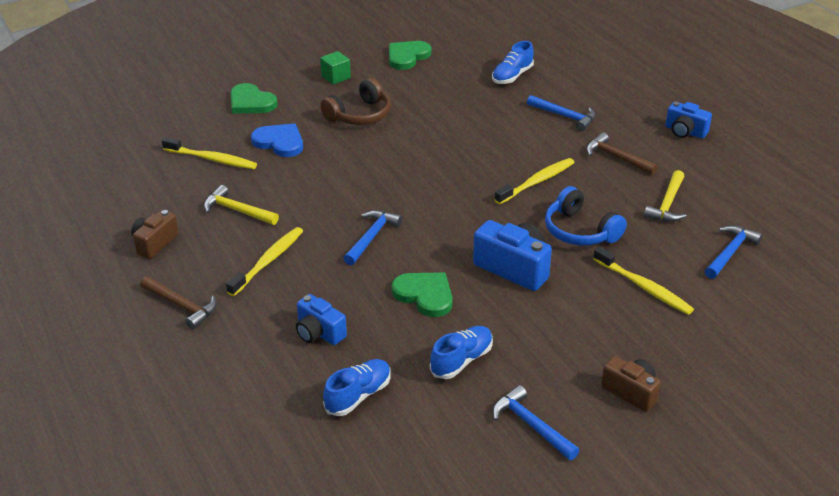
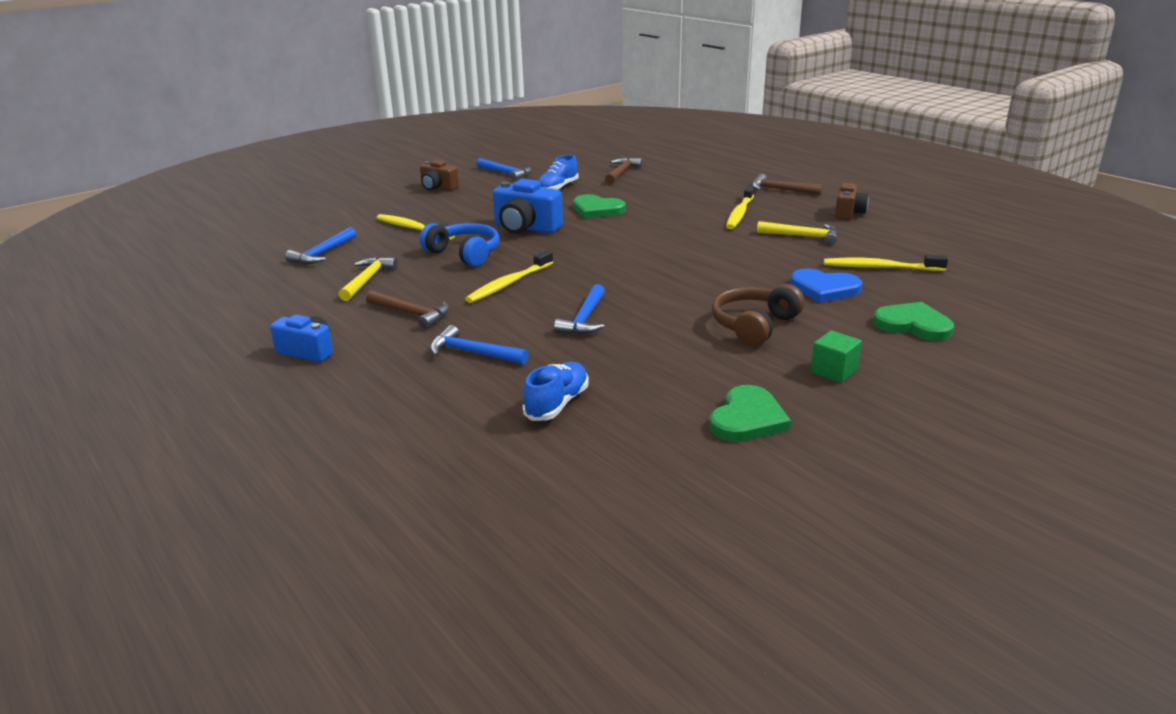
camera: 170 degrees right, 10 degrees down
(319, 333) = (667, 189): blue camera -> none
(358, 395) = (621, 173): blue shoe -> brown hammer
(371, 237) = (662, 233): blue hammer -> blue hammer (585, 319)

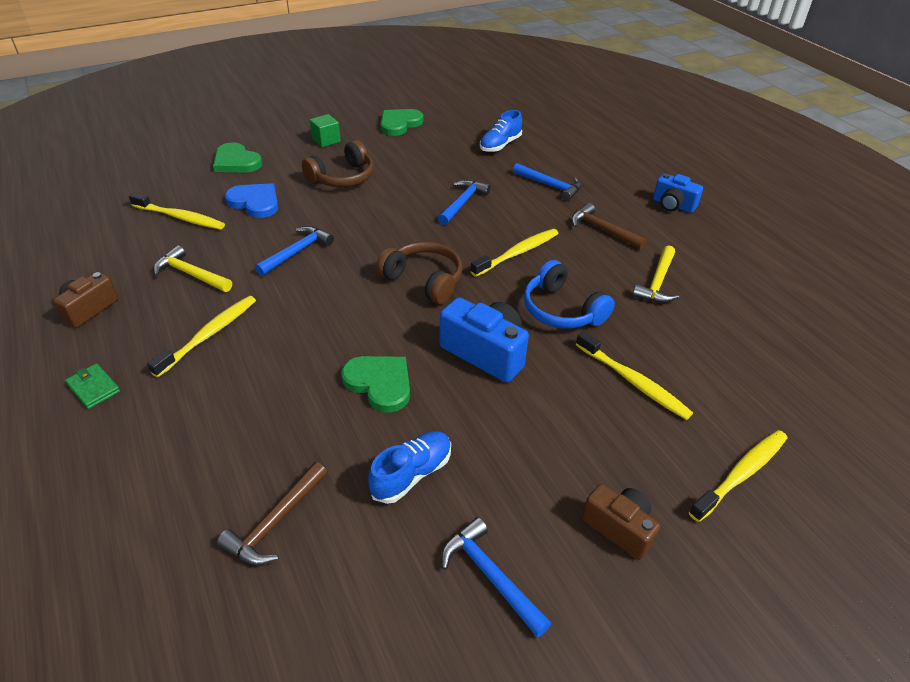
camera: 170 degrees left, 15 degrees up
(323, 253) = (729, 342): blue hammer -> blue hammer (297, 252)
(357, 207) = (741, 474): none -> yellow toothbrush
(594, 256) = (424, 280): none -> brown headphones
(781, 190) = (94, 388): brown hammer -> green wallet

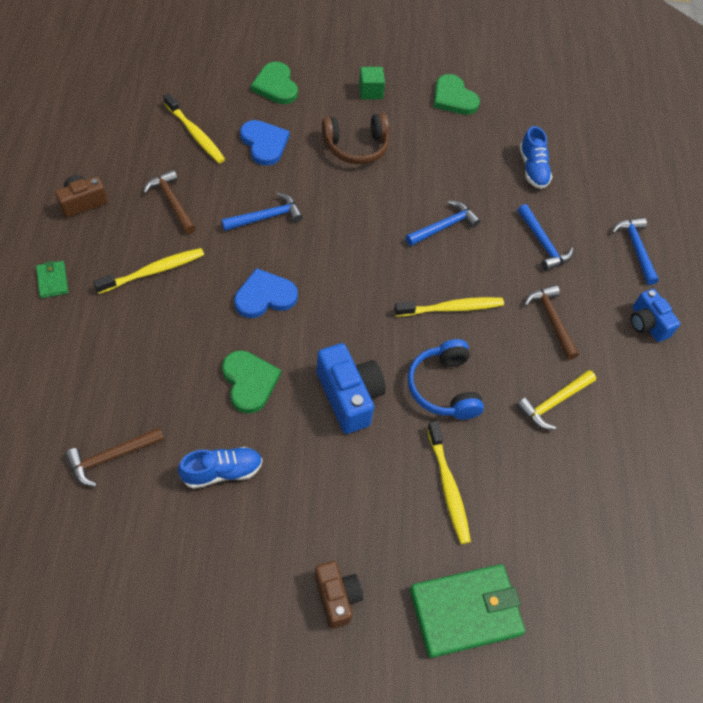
camera: 25 degrees right, 15 degrees up
(191, 274) = (172, 202): yellow hammer -> brown hammer
(342, 310) = (265, 296): none -> blue heart
(399, 124) = (453, 98): green heart -> green heart turned 105 degrees counterclockwise
(424, 280) = (349, 298): brown headphones -> none
(490, 576) = (222, 578): blue hammer -> blue hammer (635, 249)
(500, 145) = (532, 169): blue shoe -> blue shoe turned 75 degrees counterclockwise
(741, 474) = (465, 611): yellow toothbrush -> green wallet

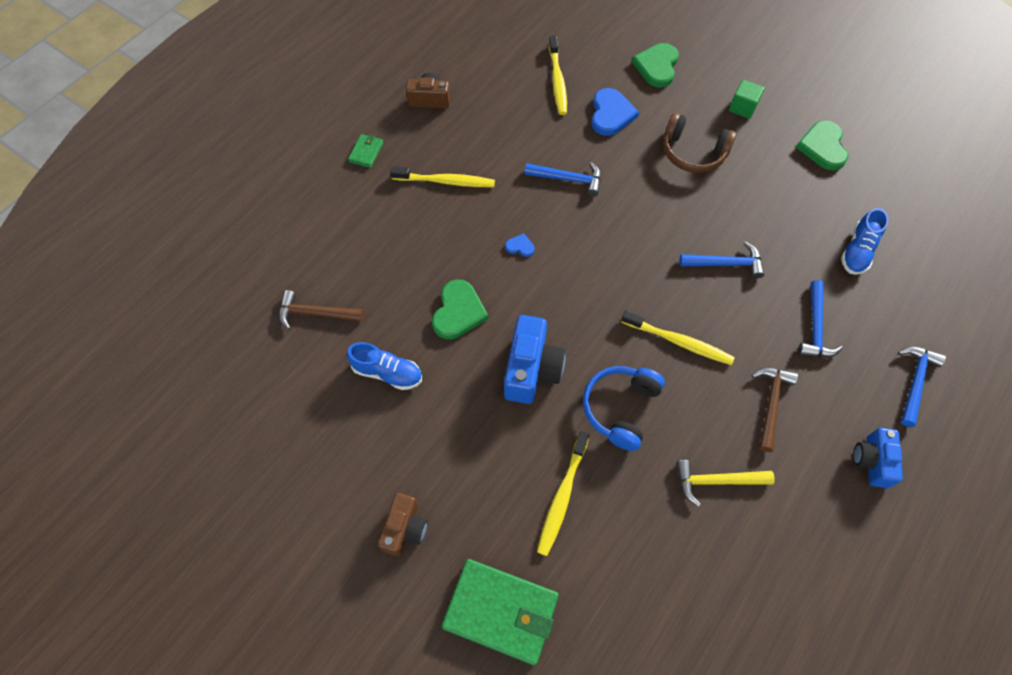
camera: 40 degrees right, 5 degrees up
(172, 202) = (499, 131): brown hammer -> none
(265, 296) = (520, 246): blue heart -> blue heart, size x0.48

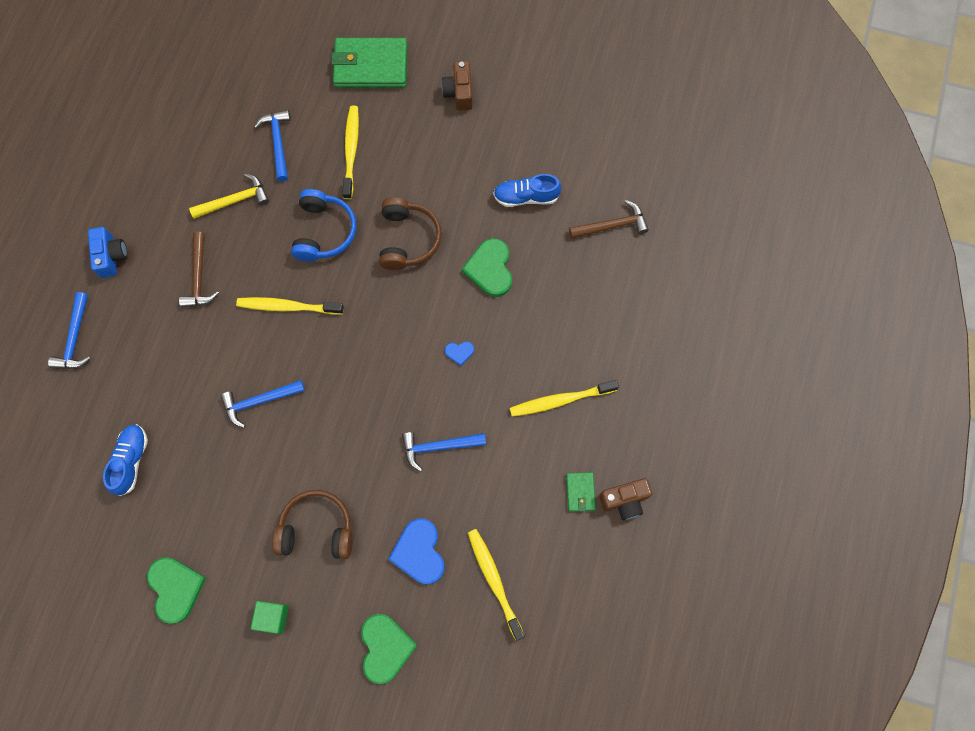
camera: 160 degrees right, 10 degrees up
(366, 152) = (656, 407): green wallet -> green wallet (580, 492)
(531, 369) = (408, 239): blue camera -> brown headphones
(815, 327) = (166, 362): blue hammer -> blue hammer (278, 143)

